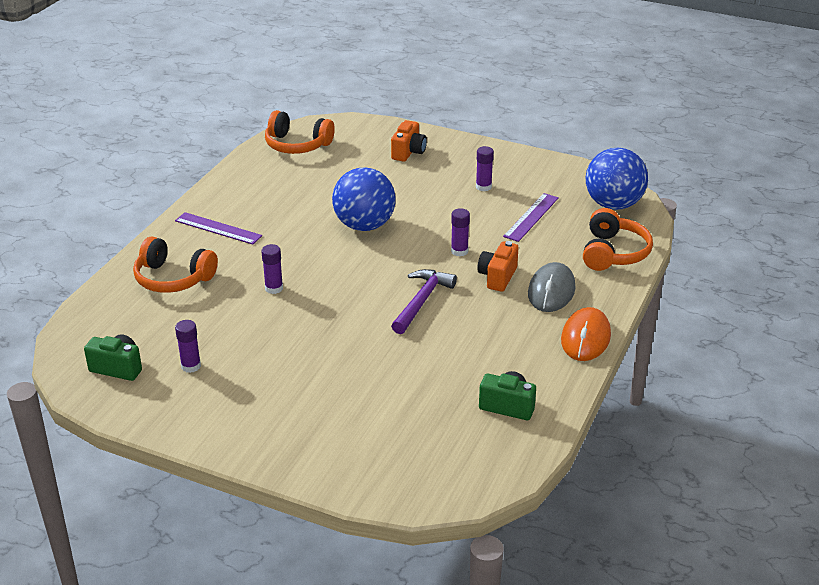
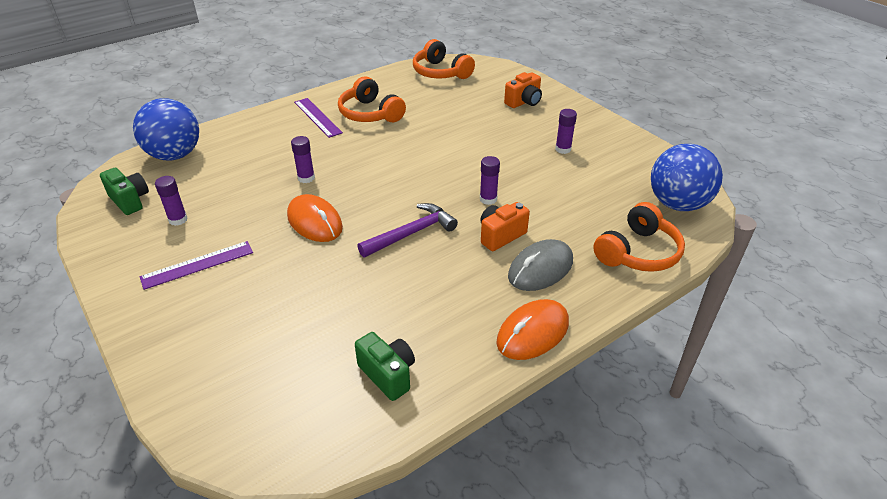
camera: 30 degrees right, 5 degrees up
(173, 278) = (245, 145): orange headphones -> orange headphones (370, 114)
(325, 322) = (315, 222): none -> orange mouse
(364, 225) = (429, 150): blue ball -> blue ball (175, 155)
(531, 217) = (583, 190): purple ruler -> purple ruler (197, 264)

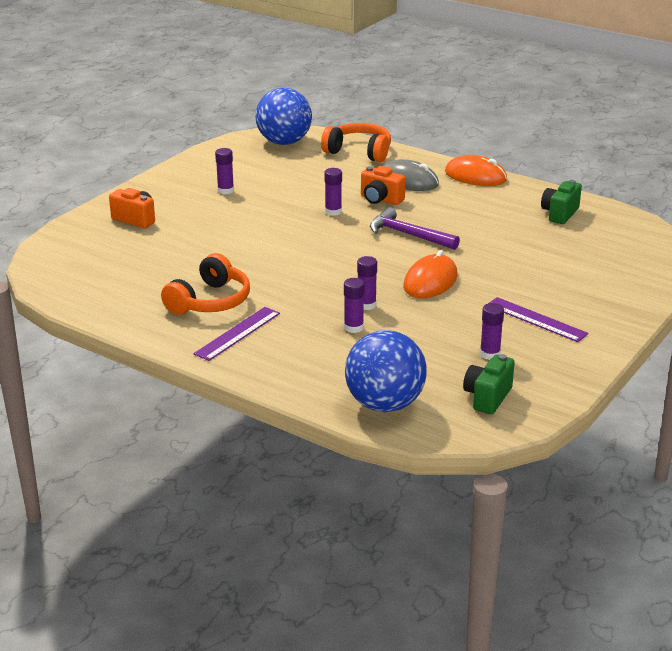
camera: 110 degrees left, 10 degrees down
(279, 164) = (353, 327): none -> purple glue stick
(440, 72) = (77, 279): orange headphones -> none

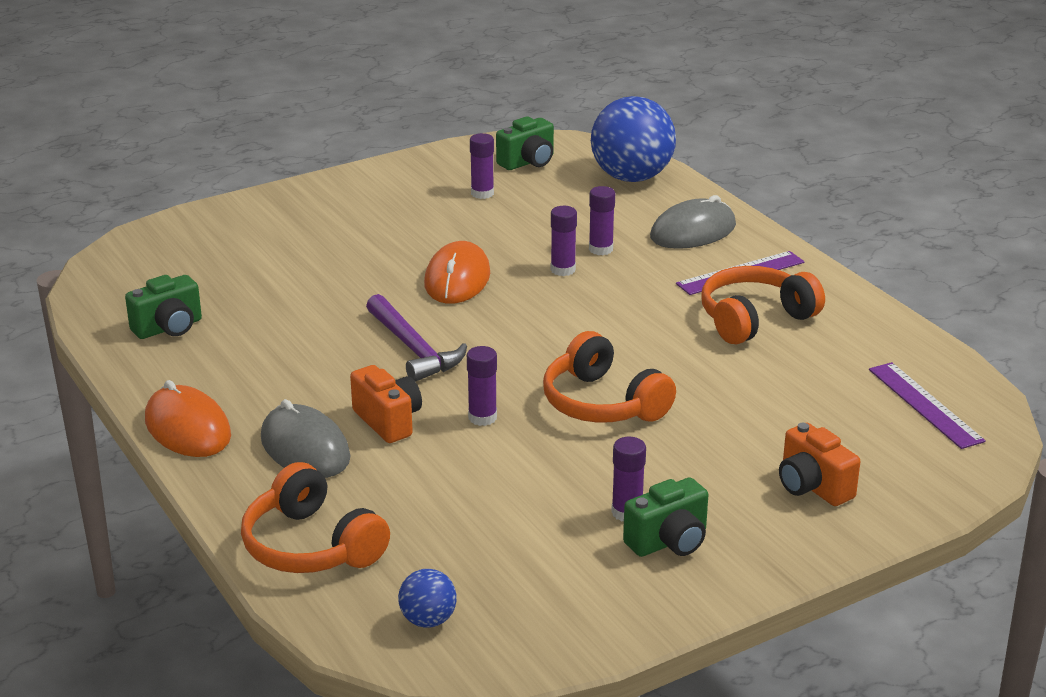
camera: 155 degrees left, 0 degrees up
(198, 185) = (669, 542): none -> green camera
(273, 232) = (602, 403): none -> orange headphones
(284, 142) = (428, 620): blue ball -> blue ball, size x0.46
(295, 361) = (693, 231): none -> grey mouse
(430, 281) = (457, 279): orange mouse -> orange mouse turned 45 degrees counterclockwise
(536, 319) = (392, 212): purple ruler -> purple ruler (925, 405)

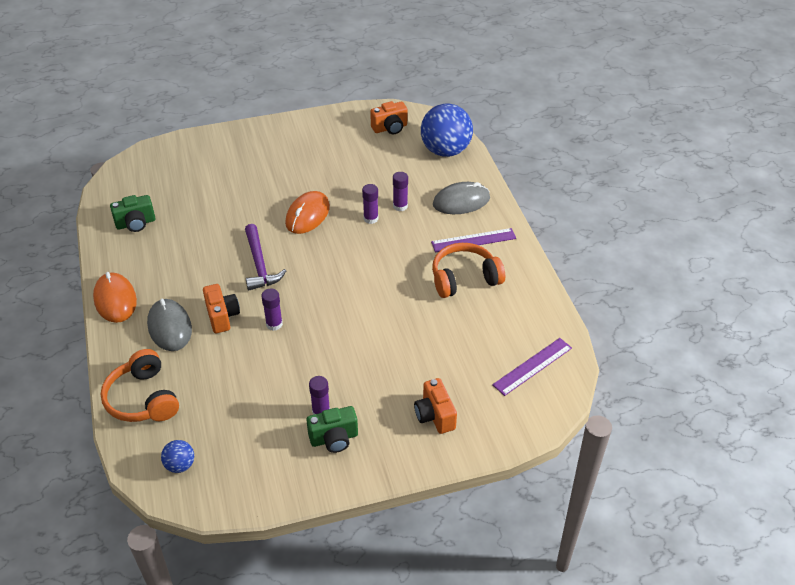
camera: 15 degrees right, 15 degrees up
(482, 193) = (352, 149): purple glue stick -> none
(528, 162) = (390, 128): green camera -> orange camera
(602, 403) = (345, 327): orange headphones -> none
(925, 405) = (532, 366): purple ruler -> purple ruler turned 60 degrees clockwise

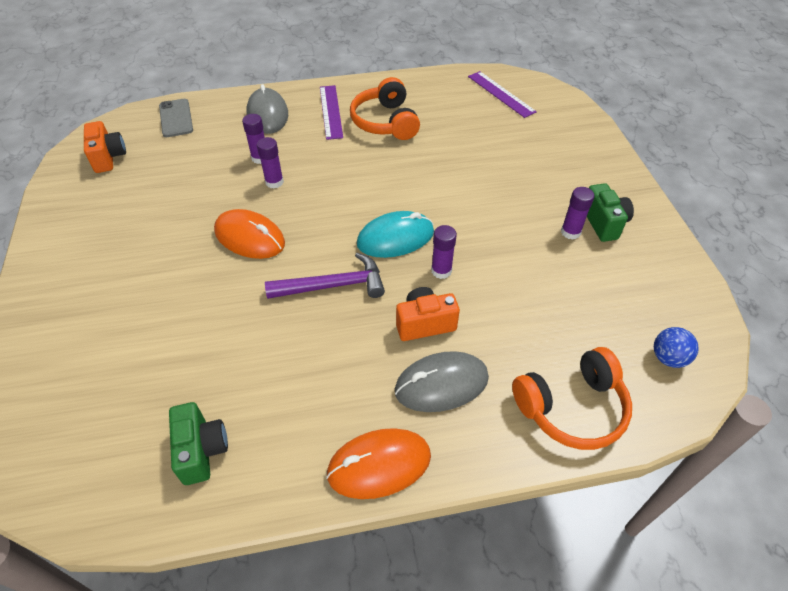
camera: 85 degrees left, 5 degrees up
(310, 295) = (395, 238): none -> turquoise mouse
(435, 416) = (564, 154): orange camera -> none
(445, 151) = (176, 118): blue ball -> grey phone

